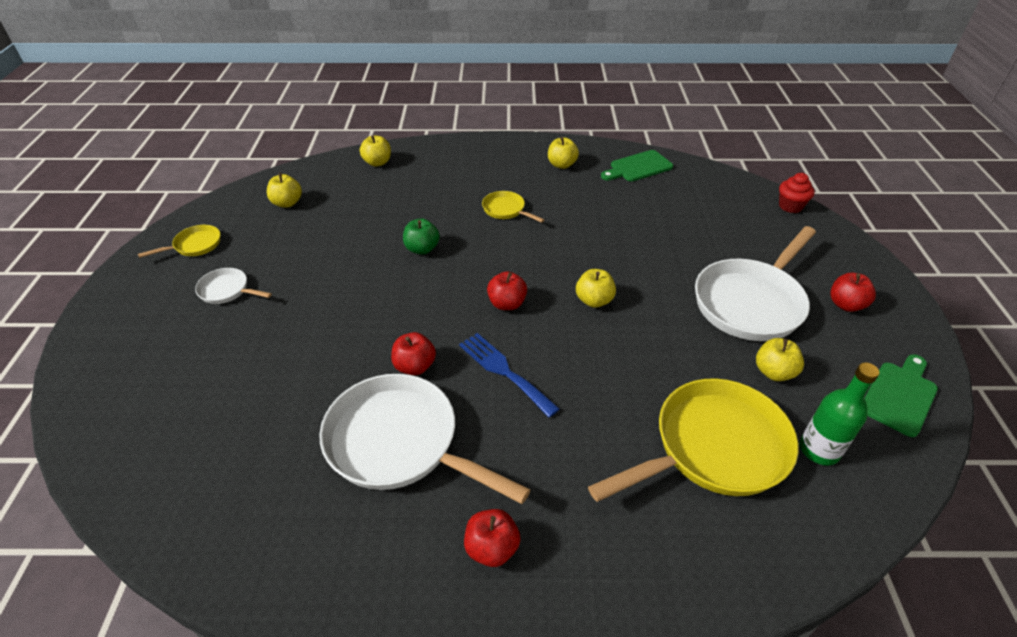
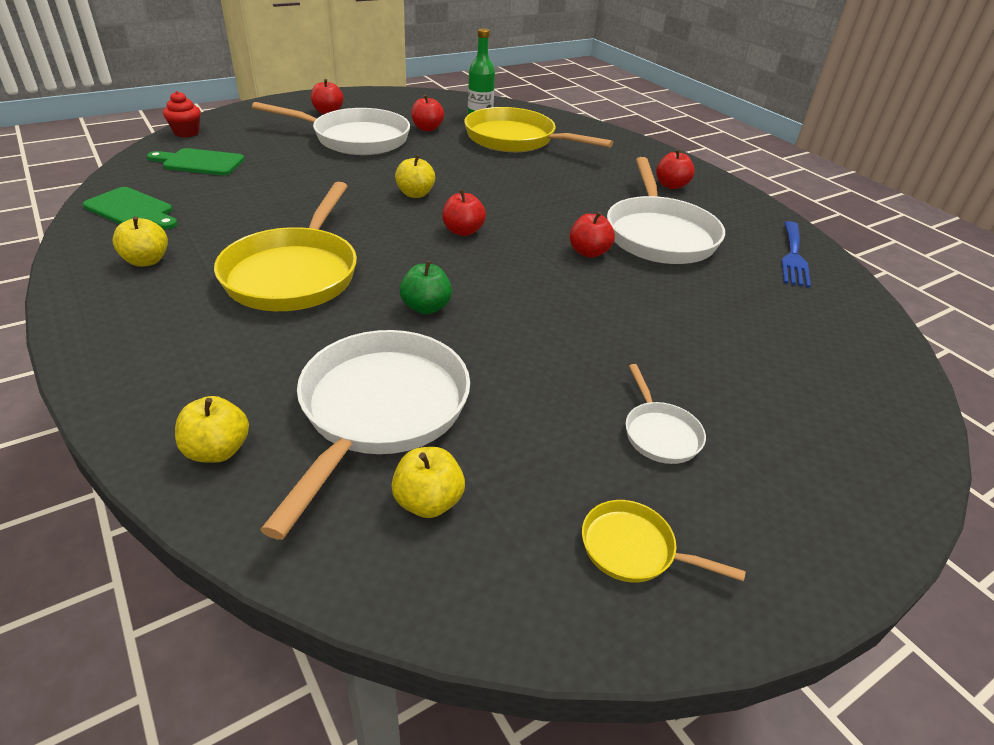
camera: 125 degrees left, 5 degrees down
(353, 206) = (380, 411): none -> white pan
(504, 371) = (542, 213): blue fork -> blue fork (793, 256)
(506, 210) = (294, 273): yellow pan -> yellow pan, size x2.16
(774, 372) = (427, 128): yellow apple -> red apple
(900, 395) = (409, 99): green cutting board -> green cutting board (200, 162)

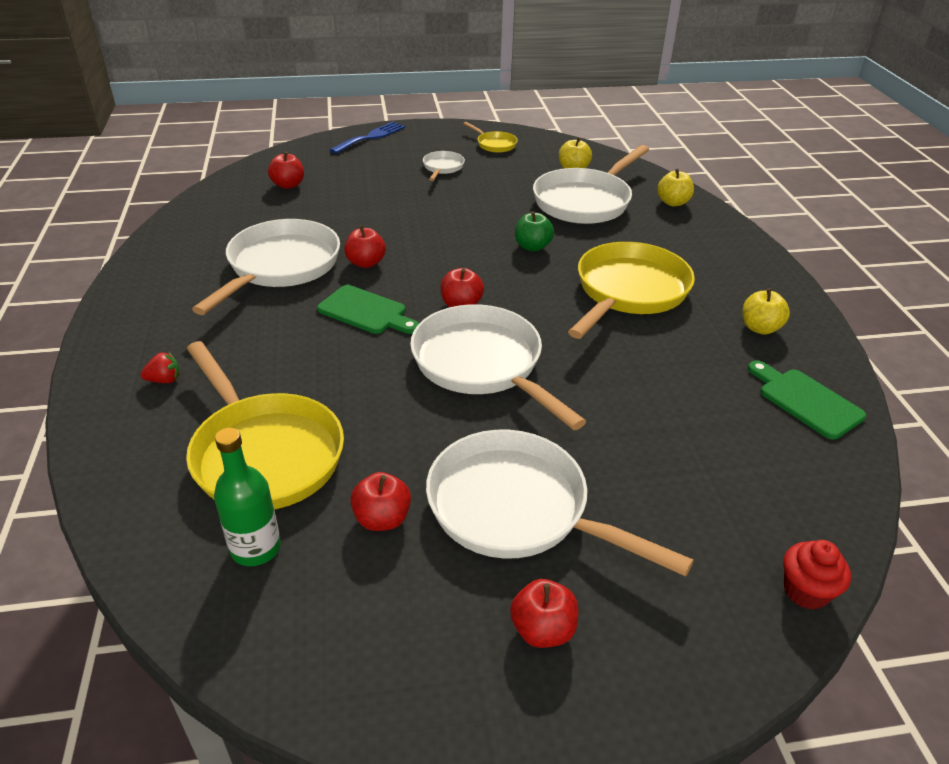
camera: 155 degrees left, 0 degrees up
(200, 162) = (756, 486): green cutting board -> green cutting board (366, 311)
(415, 194) = (482, 364): yellow apple -> white pan
(619, 157) = (164, 380): none -> red strawberry
(671, 185) = (174, 320): red apple -> red apple (288, 185)
(793, 256) = (197, 227): blue fork -> blue fork (371, 137)

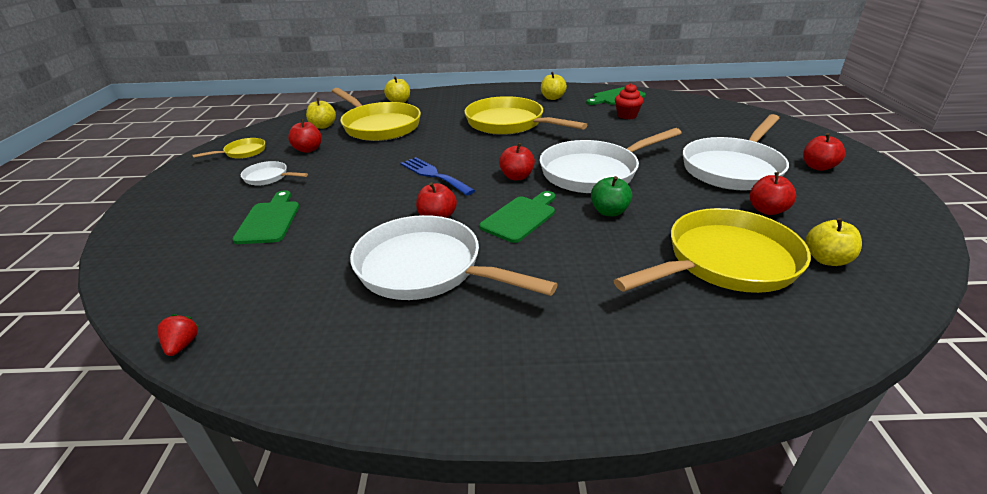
camera: 80 degrees left, 5 degrees down
(164, 380) = (638, 334): red strawberry -> red strawberry (182, 345)
(255, 548) = (826, 259): green bottle -> yellow apple
(288, 185) = (225, 272): red apple -> red apple (308, 149)
(363, 185) = (269, 220): none -> green cutting board
(371, 137) = (146, 216): blue fork -> blue fork (434, 175)
(532, 247) = (439, 147): green apple -> green apple (609, 212)
(585, 201) = (379, 126): white pan -> yellow pan
(805, 591) = (750, 113): red cupcake -> red cupcake (627, 116)

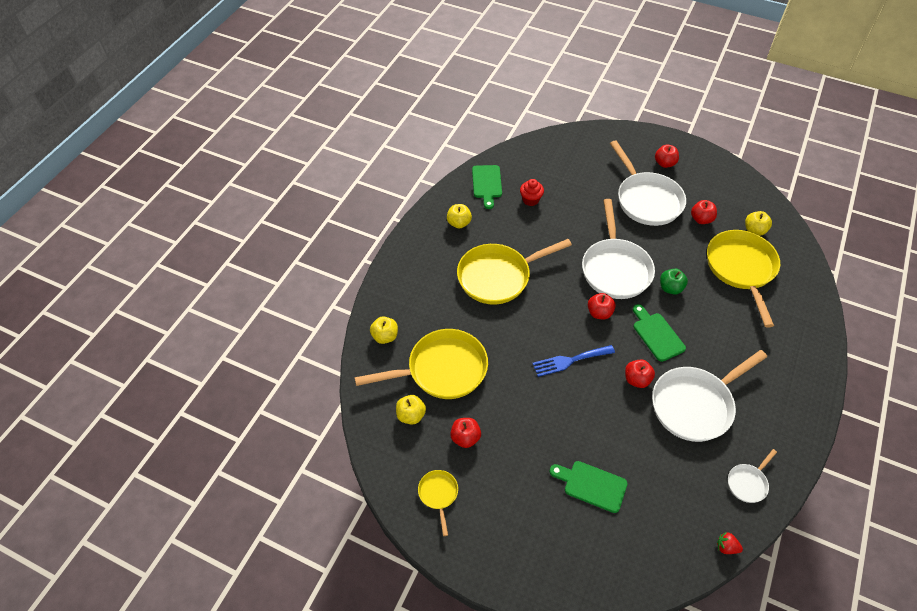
camera: 65 degrees left, 20 degrees up
(269, 177) = (511, 477): white pan -> white pan (748, 483)

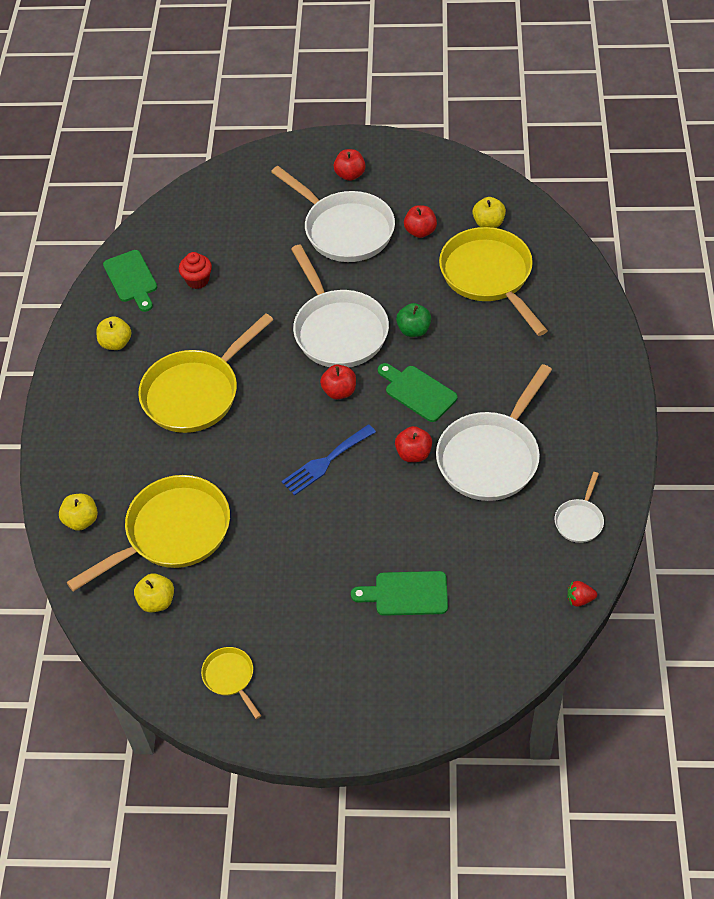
camera: 20 degrees left, 0 degrees up
(465, 438) = (235, 600): red apple -> none

